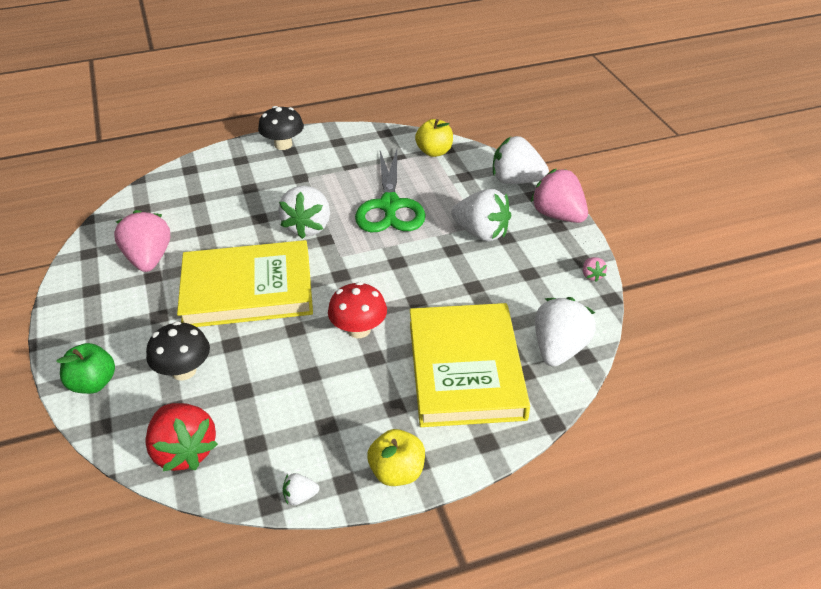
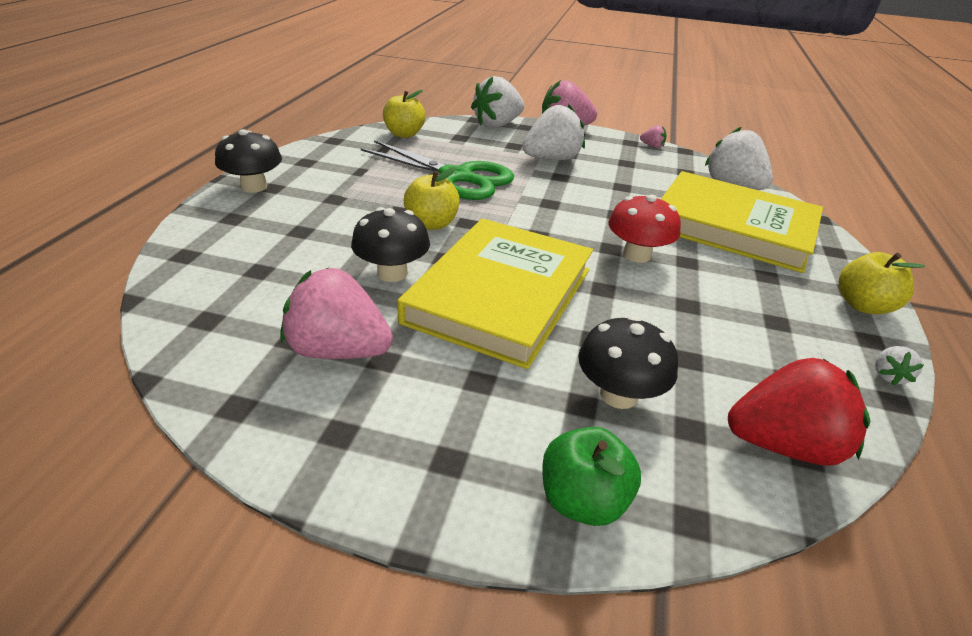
camera: 60 degrees left, 5 degrees down
(235, 240) = (392, 273): none -> black mushroom
(308, 227) = (432, 224): white strawberry -> yellow apple

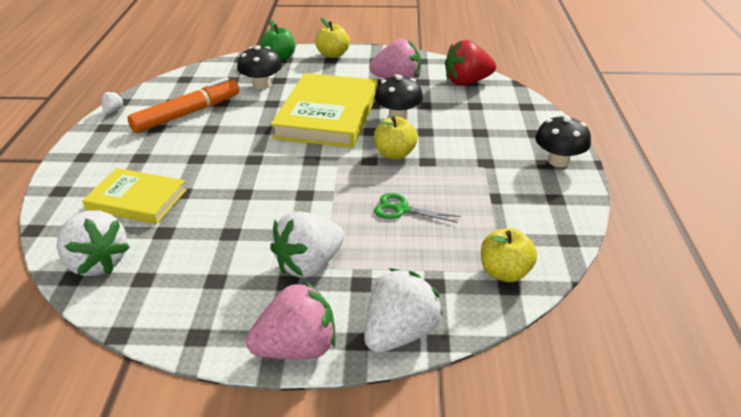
camera: 170 degrees right, 0 degrees up
(457, 177) = (402, 209): green scissors -> green scissors, size x0.49
(637, 255) = (234, 157): red mushroom -> none
(652, 146) = (166, 333): pink strawberry -> none
(733, 227) = (137, 200): yellow book -> yellow book, size x0.61
(741, 342) = (187, 114): none -> orange marker
(783, 445) = (192, 80): red strawberry -> red strawberry (467, 82)
(863, 305) = (85, 147): yellow apple -> yellow apple (333, 55)

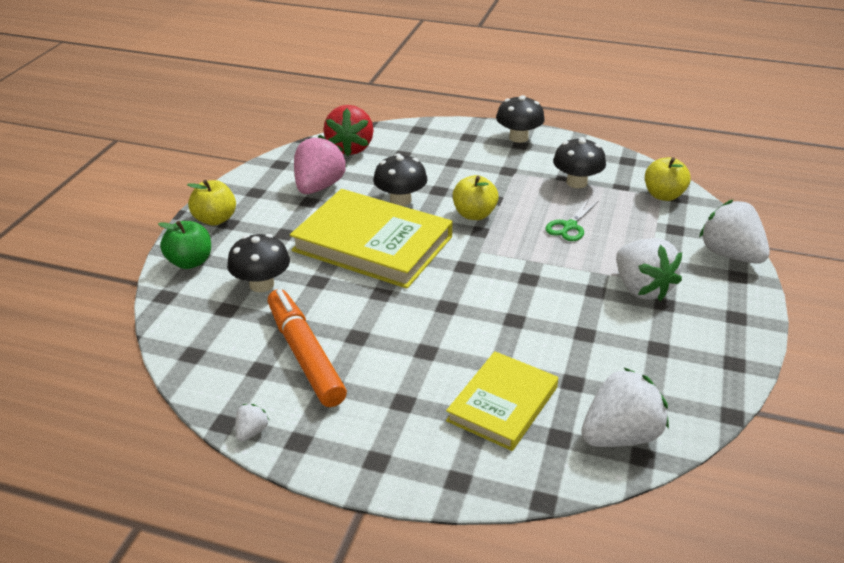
camera: 75 degrees left, 0 degrees up
(113, 111) = (251, 432): white strawberry -> white strawberry turned 90 degrees clockwise
(297, 348) = (747, 307): pink strawberry -> none
(491, 206) = (576, 182): none -> black mushroom

